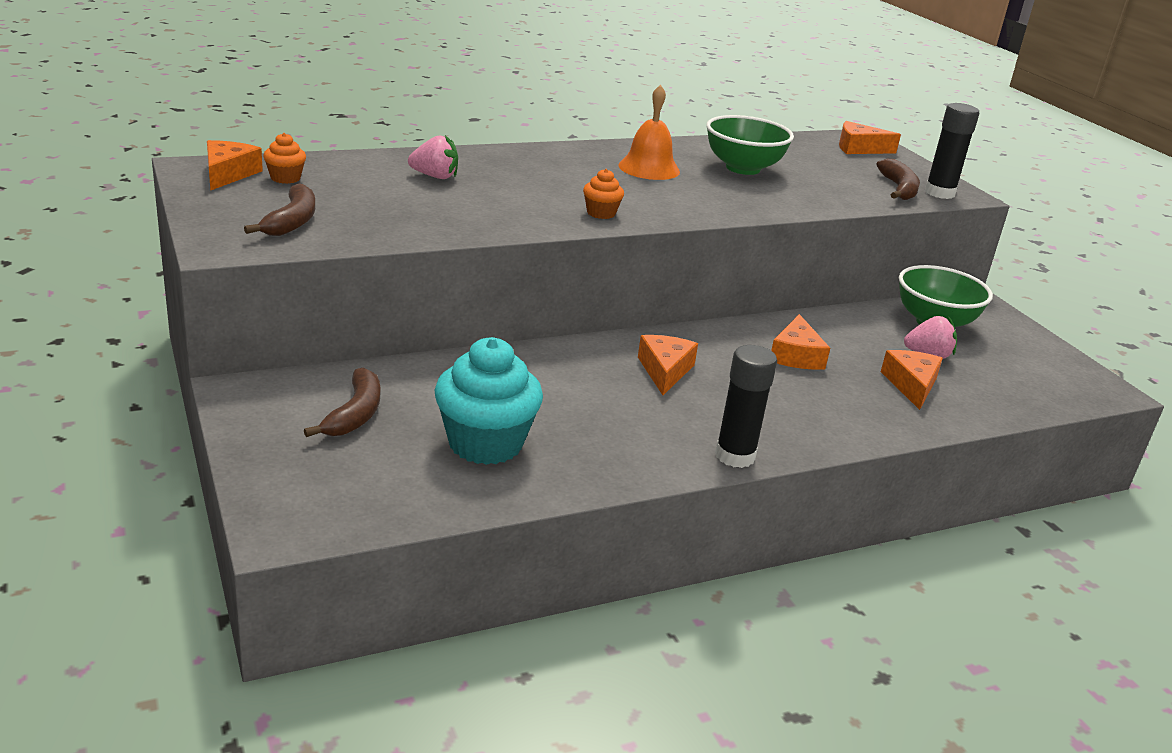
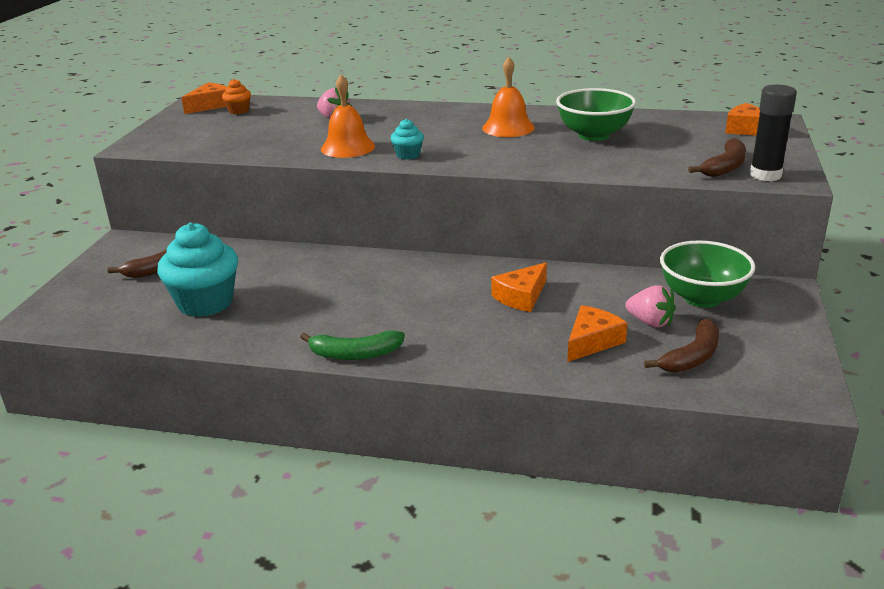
camera: 40 degrees right, 0 degrees up
(292, 221) = (197, 136): brown banana -> brown banana (692, 357)
(517, 212) = (348, 147): none -> orange bell
(601, 213) = (408, 155): orange cupcake -> turquoise cupcake
(665, 371) = (396, 285): orange cheese -> none
(735, 456) = (355, 354): black glue stick -> green banana

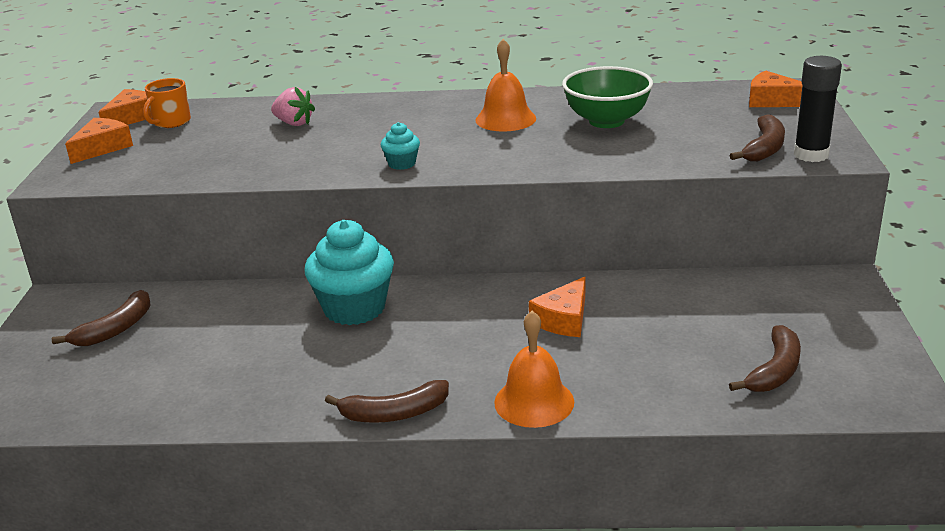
camera: 10 degrees left, 0 degrees up
(205, 303) = (188, 369): turquoise cupcake -> turquoise cupcake (354, 308)
(238, 111) = (171, 122): orange cupcake -> orange mug
(348, 147) = (325, 160): orange bell -> orange bell (534, 402)
(355, 354) = (394, 413): green banana -> brown banana
(592, 341) = (660, 365): orange cheese -> orange cheese (102, 148)
(650, 322) = (716, 334): pink strawberry -> none
(702, 298) = (763, 299): green bowl -> none

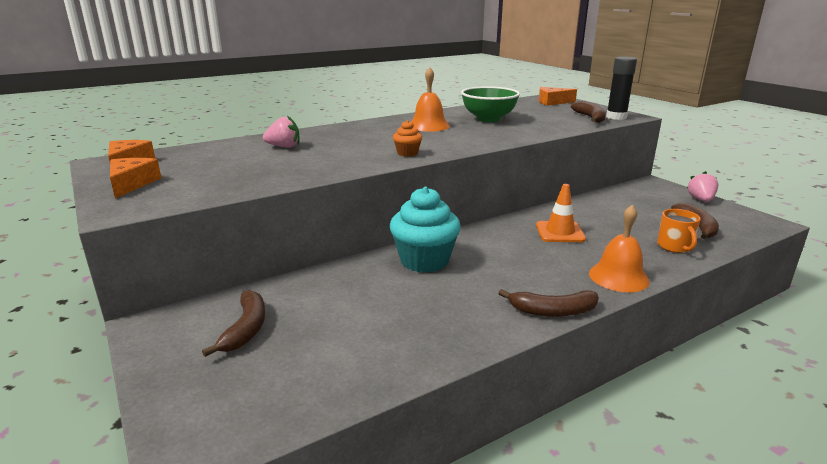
camera: 35 degrees left, 5 degrees down
(171, 122) = (173, 160): orange mug -> orange mug (674, 247)
(394, 413) = (553, 311): brown banana -> brown banana turned 45 degrees clockwise
(402, 164) = (407, 153): turquoise cupcake -> orange cupcake
(563, 319) = (560, 232): orange cheese -> orange traffic cone
(870, 330) = (700, 200): none -> pink strawberry

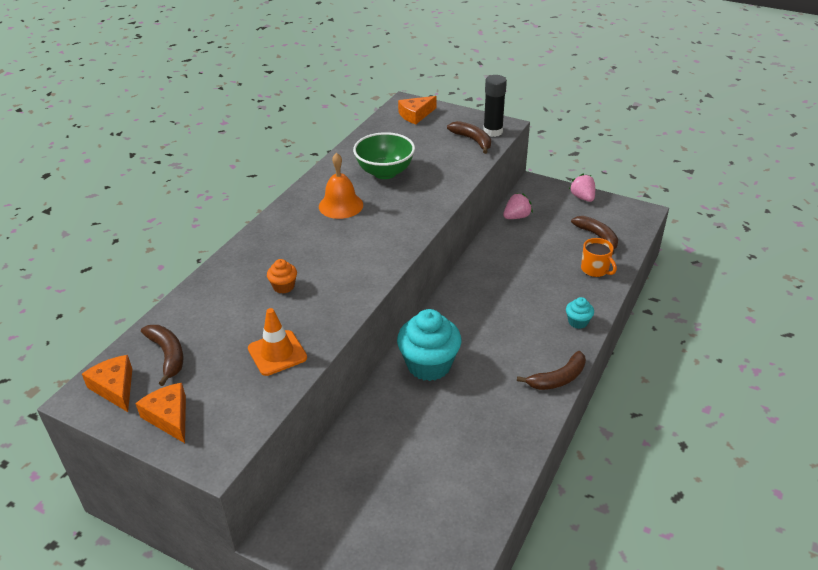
camera: 30 degrees left, 15 degrees up
(246, 329) = (361, 500): brown banana -> brown banana (168, 355)
(284, 147) = (241, 297): pink strawberry -> pink strawberry (516, 217)
(407, 153) = (369, 265): orange cupcake -> orange cupcake (283, 286)
(560, 232) = (505, 284): orange traffic cone -> orange traffic cone (277, 353)
(618, 277) = (578, 322): orange bell -> turquoise cupcake

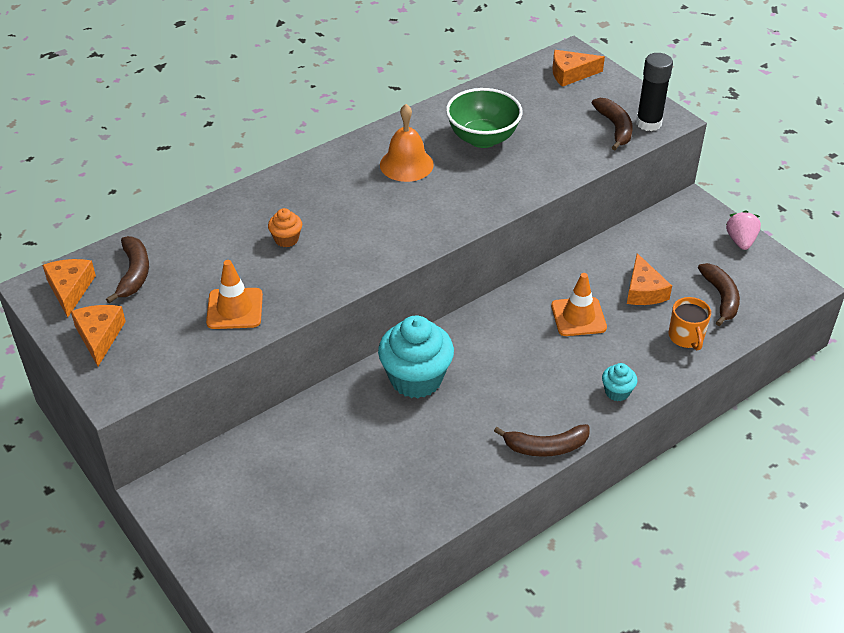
camera: 25 degrees right, 5 degrees up
(514, 280) = (578, 317): none -> orange traffic cone
(516, 217) = (638, 239): pink strawberry -> none
(545, 249) = (644, 291): none -> orange cheese

